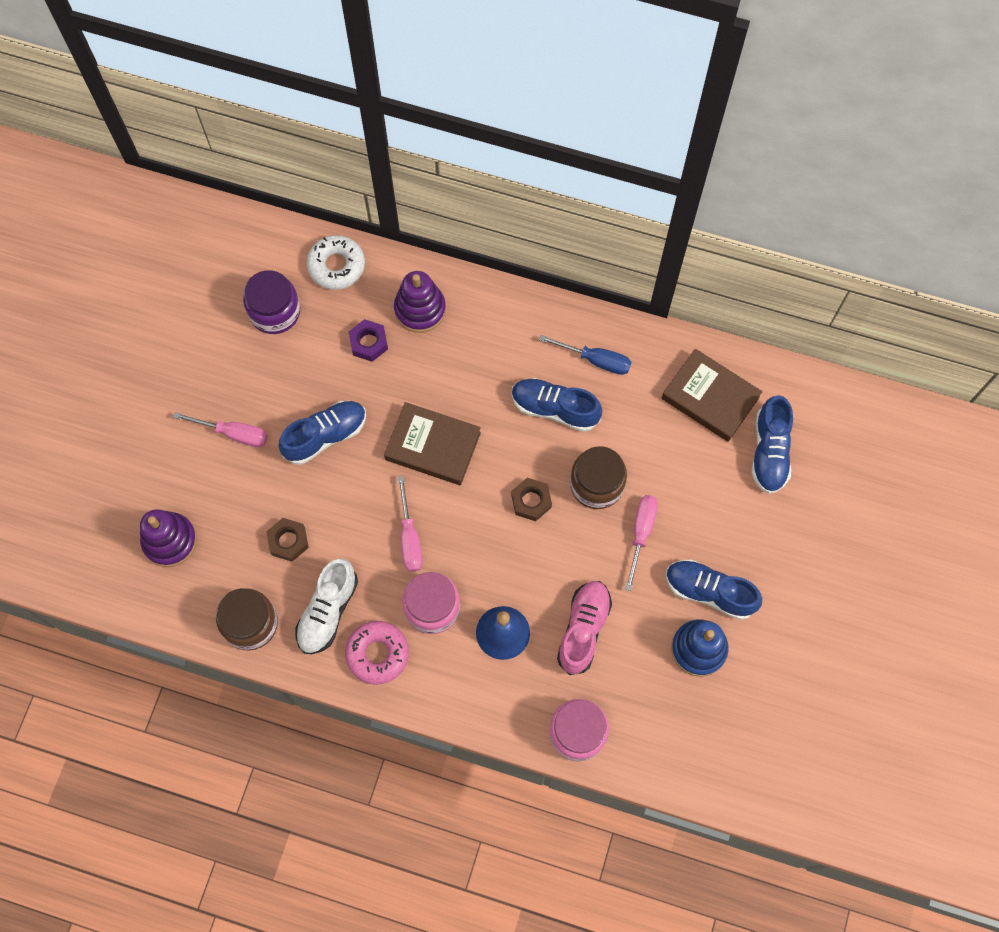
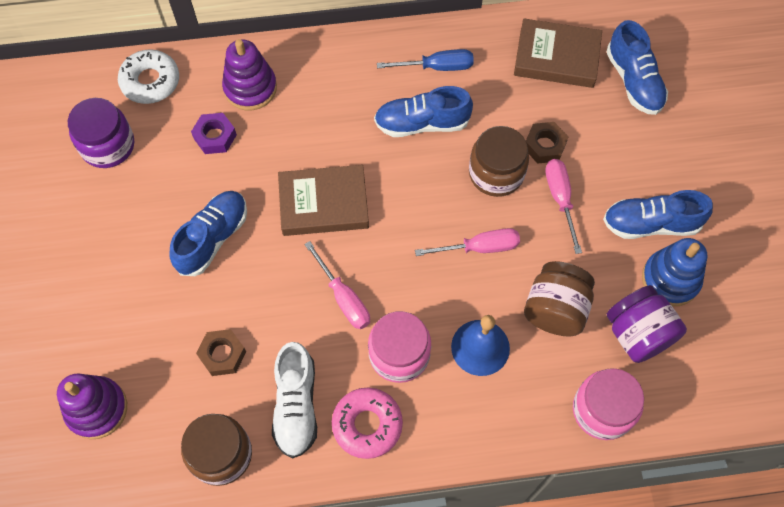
camera: 25 degrees left, 5 degrees down
(234, 433) = (117, 275): pink screwdriver -> pink screwdriver (479, 247)
(531, 501) = (443, 214): brown nut -> brown nut (544, 146)
(583, 629) = (555, 309): pink shoe -> brown jar
(643, 683) = (638, 334): none -> purple jar

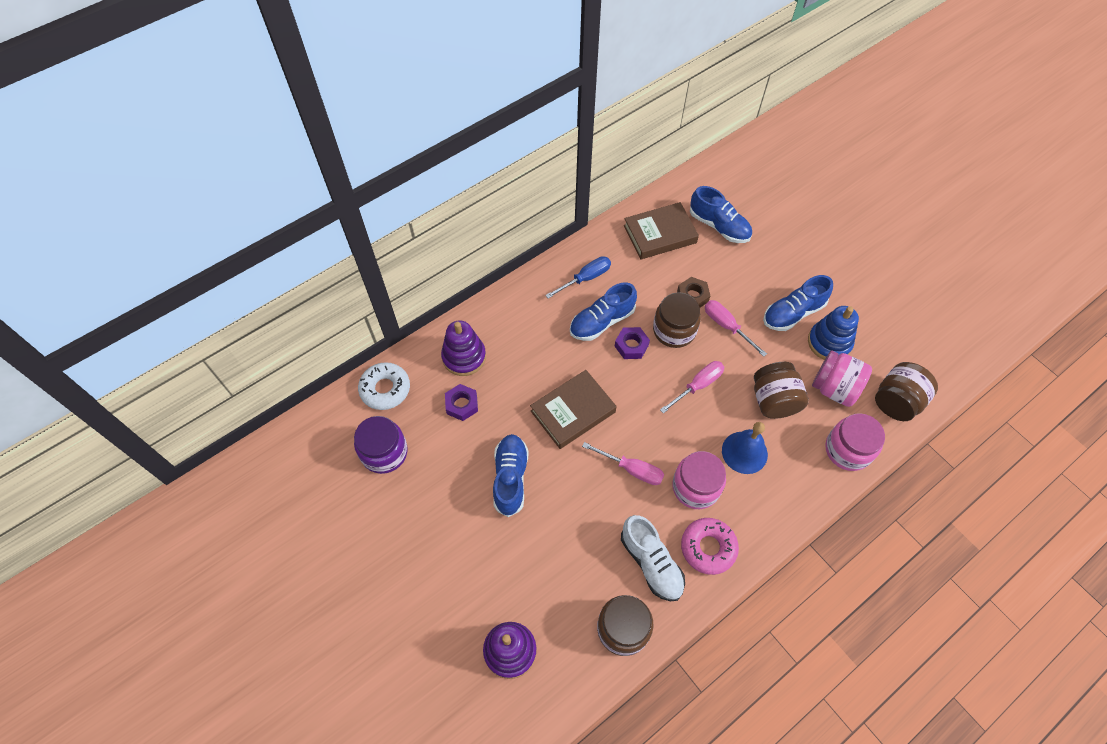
camera: 30 degrees left, 5 degrees down
(222, 354) = (575, 557): brown nut -> none
(436, 166) = (631, 345): none -> purple nut
(638, 334) = (834, 388): purple jar -> pink jar
(703, 389) = (896, 402): none -> brown jar

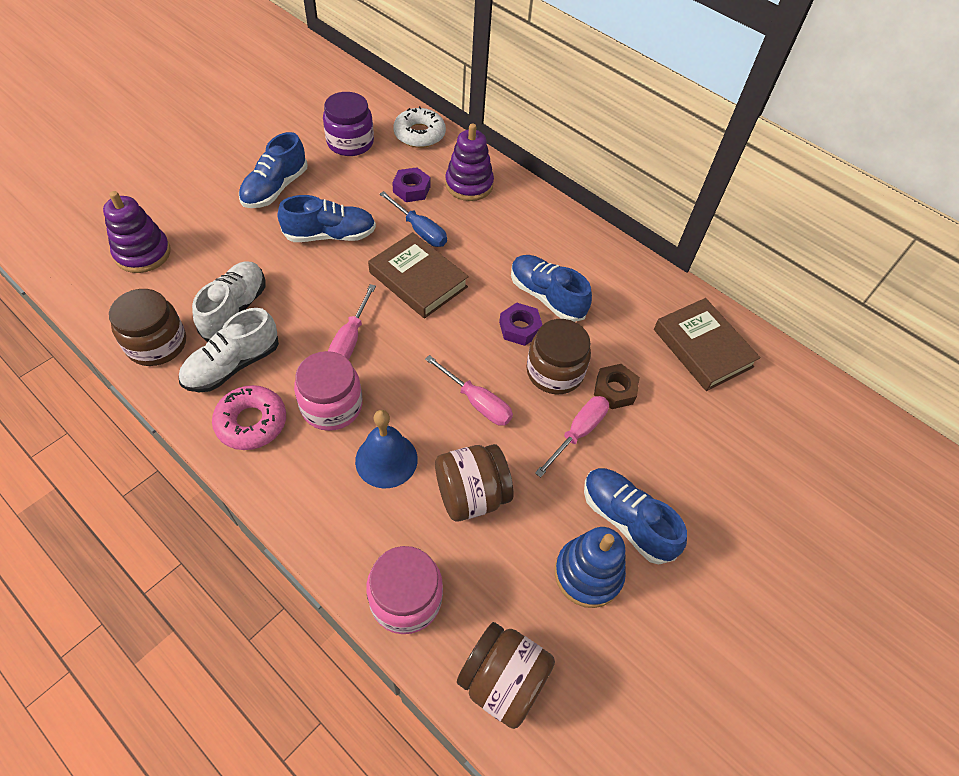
camera: 75 degrees right, 5 degrees down
(585, 278) = (604, 276): blue screwdriver -> blue screwdriver (420, 230)
(590, 562) = (235, 310): none -> white shoe
(719, 226) = (746, 417): blue shoe -> blue shoe (275, 188)
(834, 388) = (508, 580): pink jar -> none

